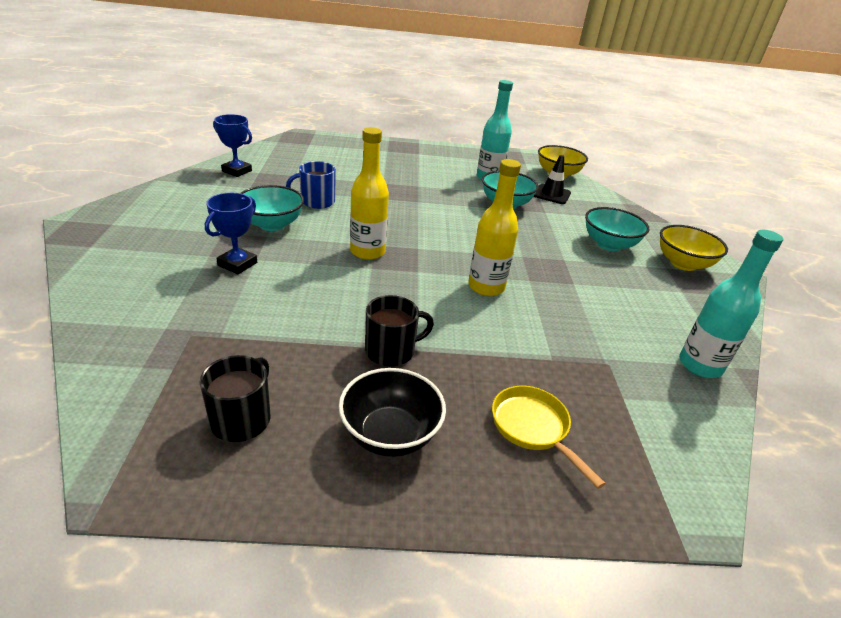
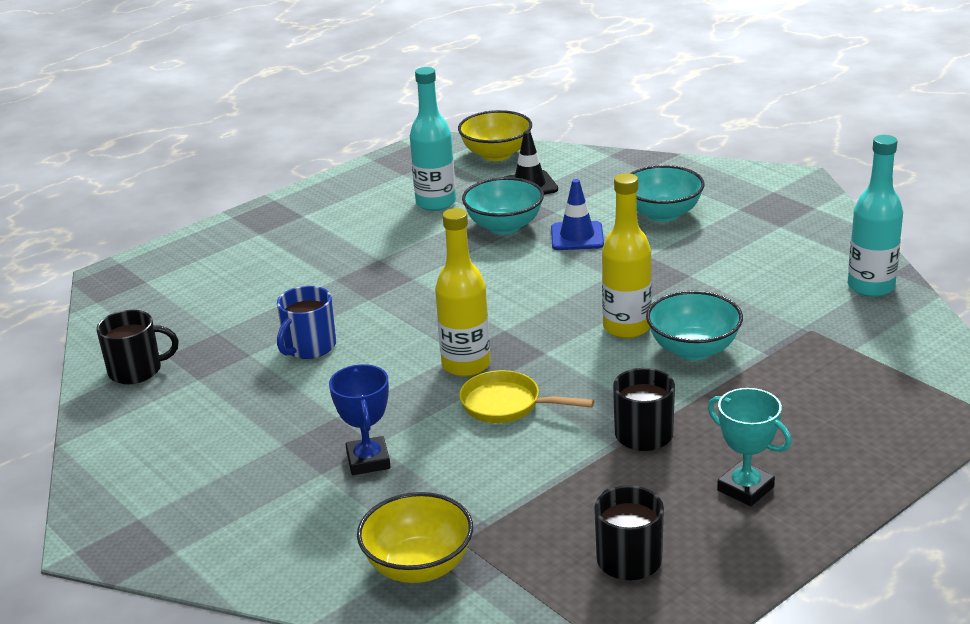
camera: 35 degrees left, 5 degrees down
(237, 171) = (137, 370): blue trophy -> black mug
(272, 224) = (315, 401): turquoise bowl -> turquoise bowl (693, 349)
(390, 434) = (745, 489): black bowl -> turquoise trophy
(533, 428) = (828, 414): yellow pan -> yellow pan (507, 405)
(537, 228) = (577, 236): none -> blue traffic cone
(683, 264) = (747, 196): yellow bowl -> yellow bowl (419, 566)

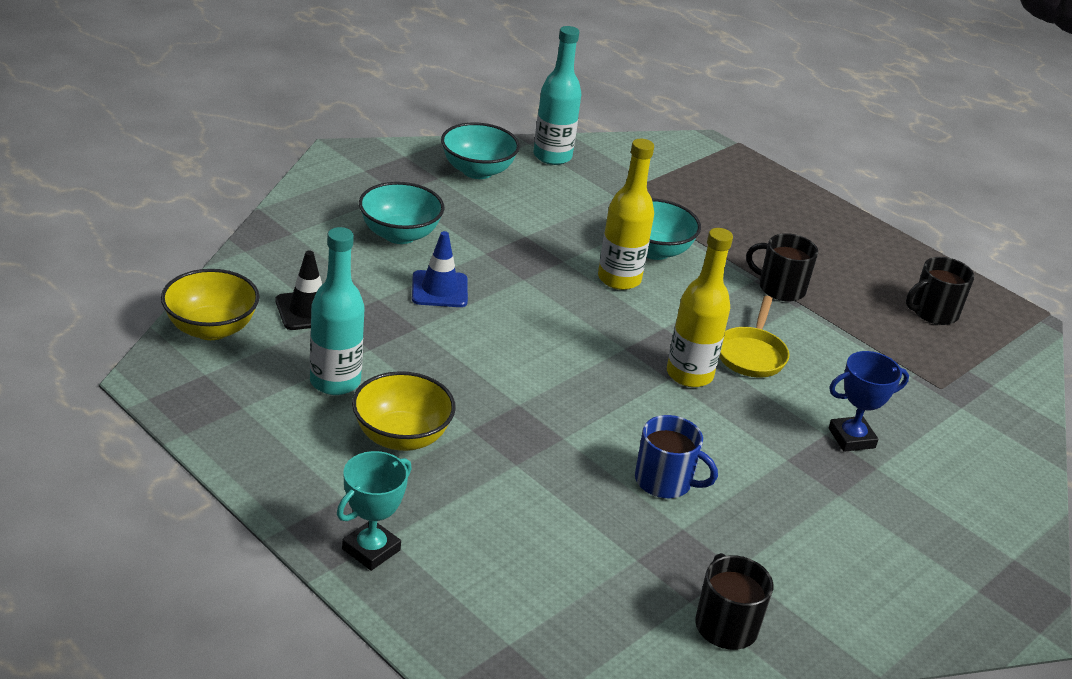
camera: 100 degrees left, 5 degrees up
(419, 566) = (978, 411): yellow bowl -> yellow bowl (401, 437)
(504, 226) = (407, 334): turquoise bowl -> turquoise bowl (477, 171)
(745, 489) = (838, 253): turquoise trophy -> turquoise trophy (371, 550)

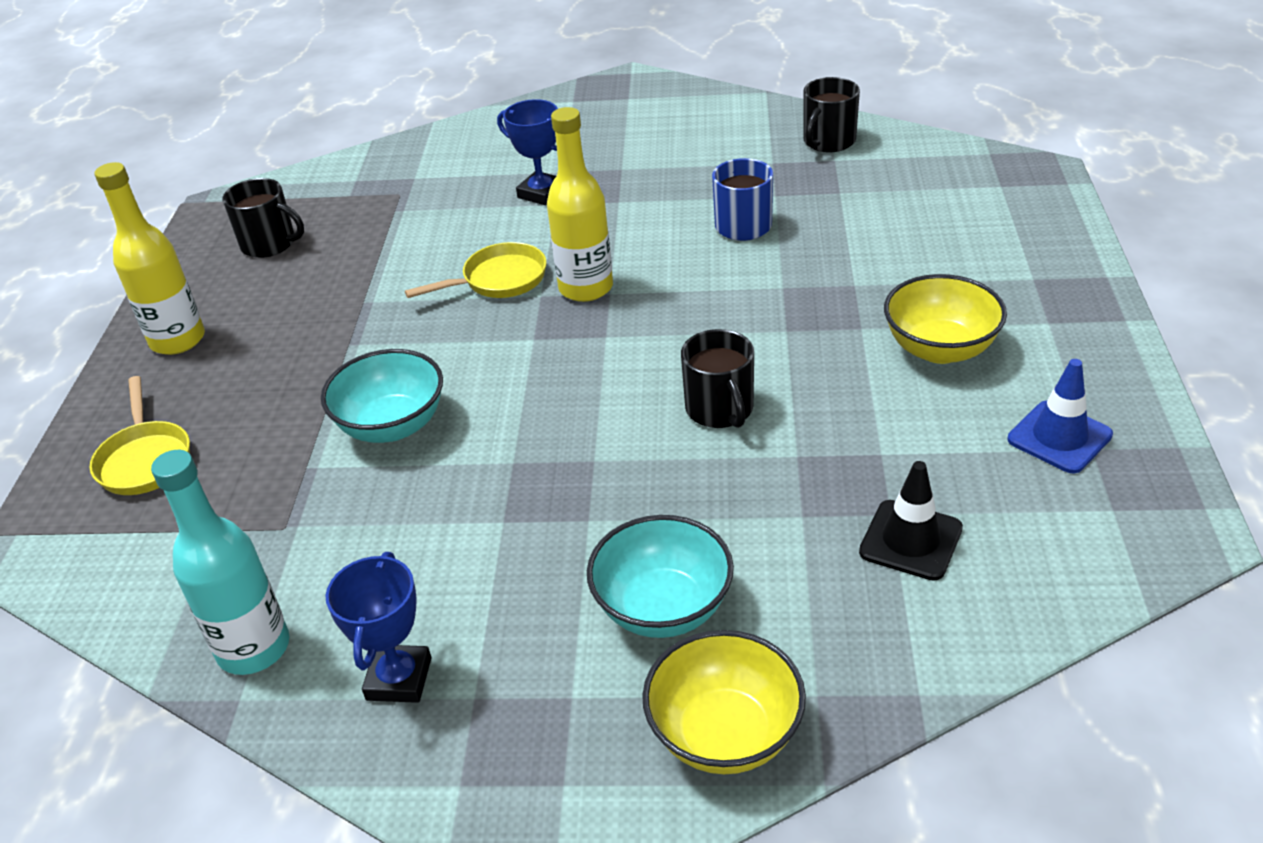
camera: 125 degrees left, 5 degrees up
(211, 328) = (1064, 572): yellow bowl -> yellow bowl (725, 734)
(335, 382) = (958, 432): turquoise bottle -> none
(371, 550) = (1057, 275): turquoise trophy -> none
(439, 289) = (712, 493): blue traffic cone -> blue traffic cone (1059, 437)
(477, 171) = (399, 679): turquoise bowl -> blue trophy
(619, 279) = (490, 409): yellow bottle -> yellow bottle (178, 340)
(737, 189) = (145, 460): none -> yellow pan
(780, 288) = (350, 324): black mug -> black mug (720, 409)

